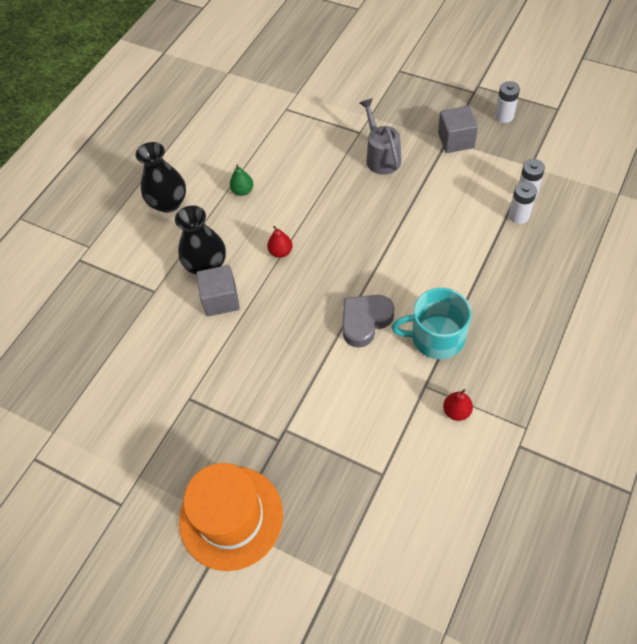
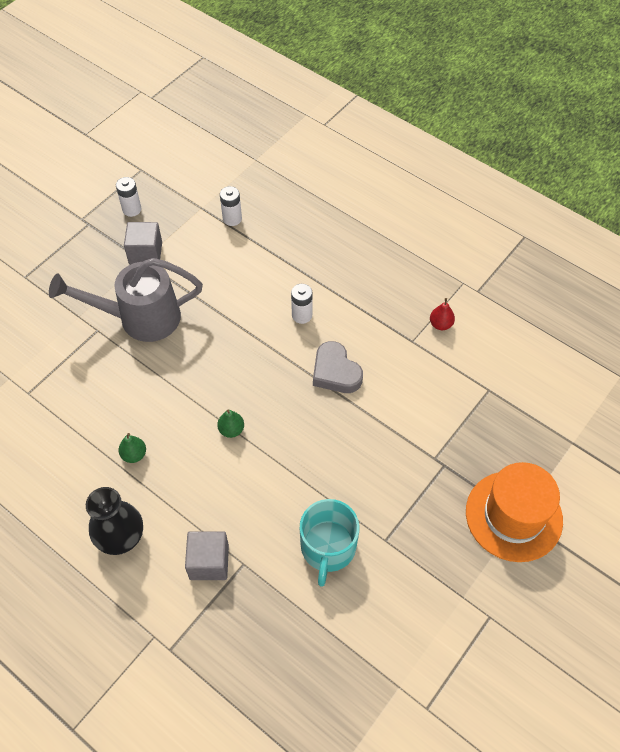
camera: 85 degrees left, 0 degrees up
(206, 265) = (225, 505): black vase -> none
(221, 300) = (275, 495): grey cube -> grey cube (209, 562)
(281, 252) = (231, 430): red pear -> green pear
(381, 157) = (140, 318): grey watering can -> grey watering can, size x1.61
(436, 337) = (366, 322): turquoise mug -> turquoise mug (328, 548)
(518, 216) = (255, 231): white battery -> white battery (302, 315)

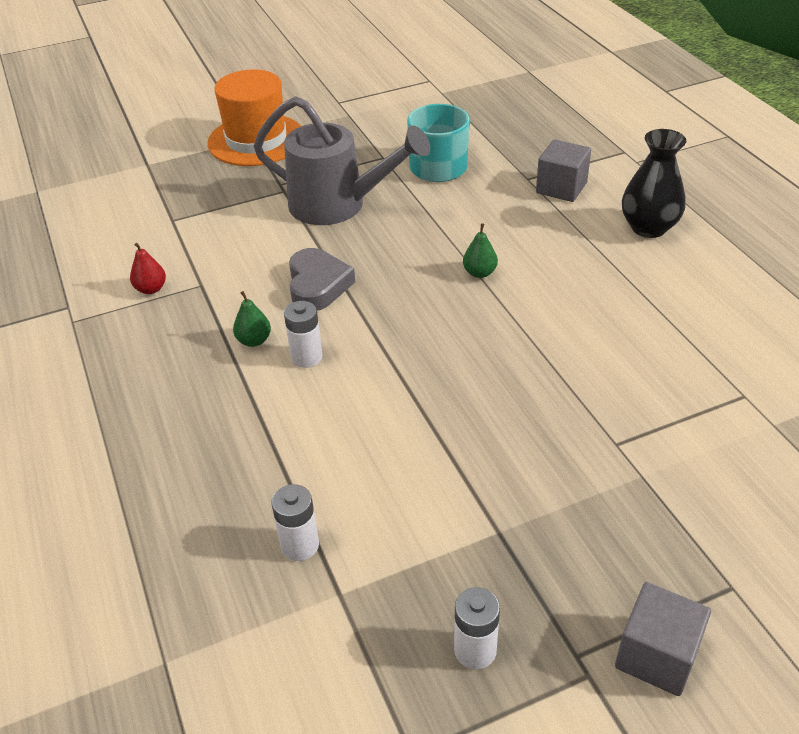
camera: 150 degrees left, 15 degrees down
(134, 455) = (609, 286): green pear -> green pear (254, 340)
(140, 318) = (540, 436): grey watering can -> grey watering can (338, 205)
(145, 253) = (487, 542): grey cube -> grey cube (656, 655)

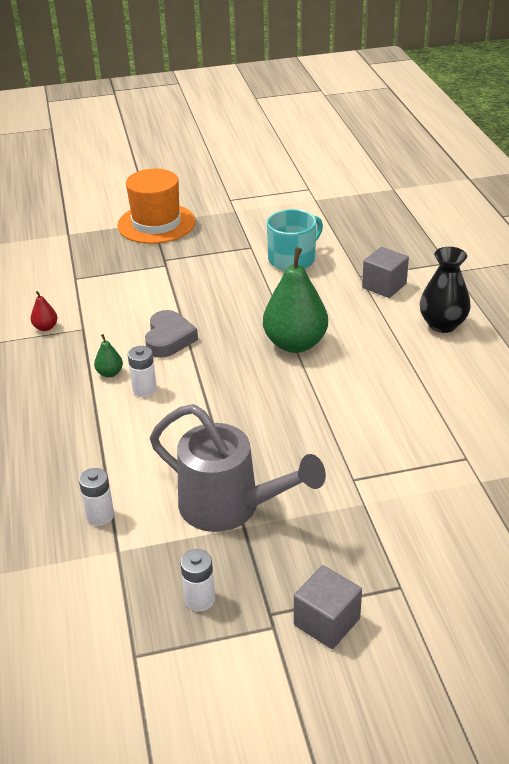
camera: 10 degrees right, 5 degrees down
(338, 205) = (203, 281): grey watering can -> grey watering can (229, 507)
(479, 273) = (295, 344): green pear -> green pear, size x2.37

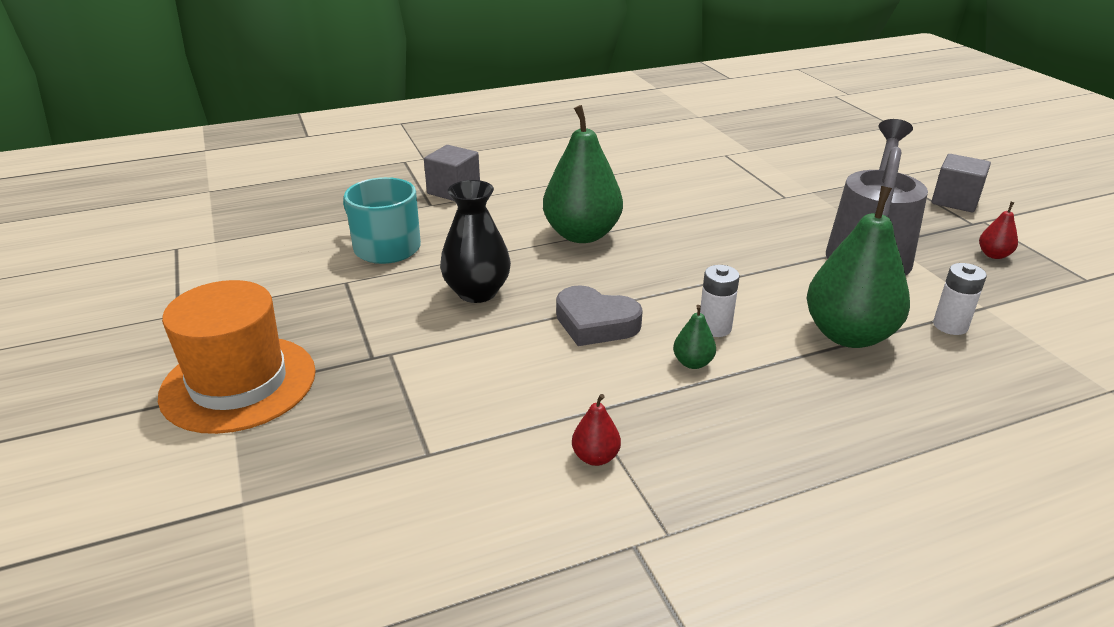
camera: 100 degrees left, 5 degrees down
(110, 453) = (849, 335): none -> green pear
(169, 339) = (595, 323): grey heart -> grey heart turned 150 degrees counterclockwise
(200, 599) = (993, 255): white battery -> red pear
(442, 324) = (527, 163): black vase -> black vase (477, 292)

